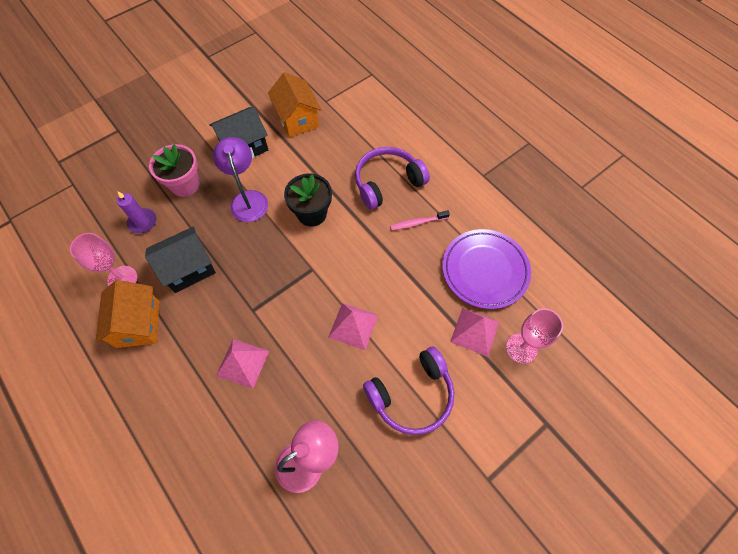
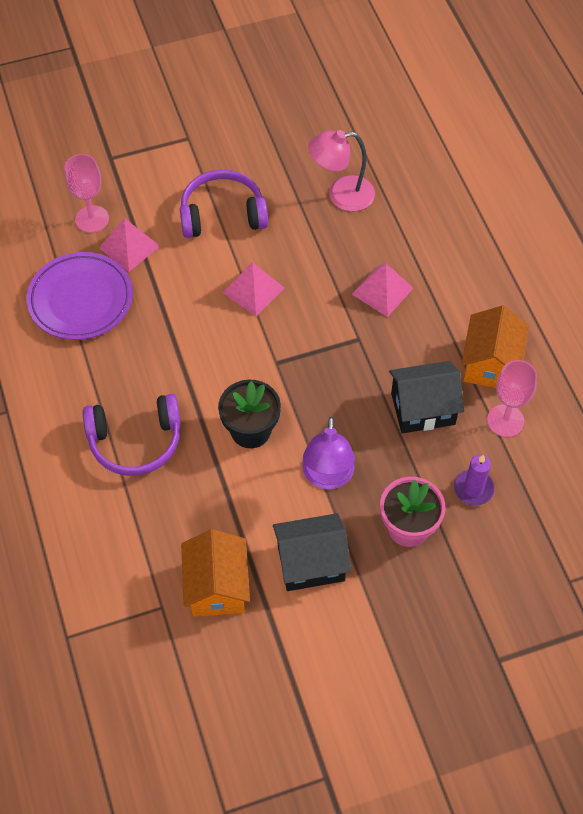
camera: 160 degrees left, 5 degrees down
(417, 223) = (125, 377): pink toothbrush -> none

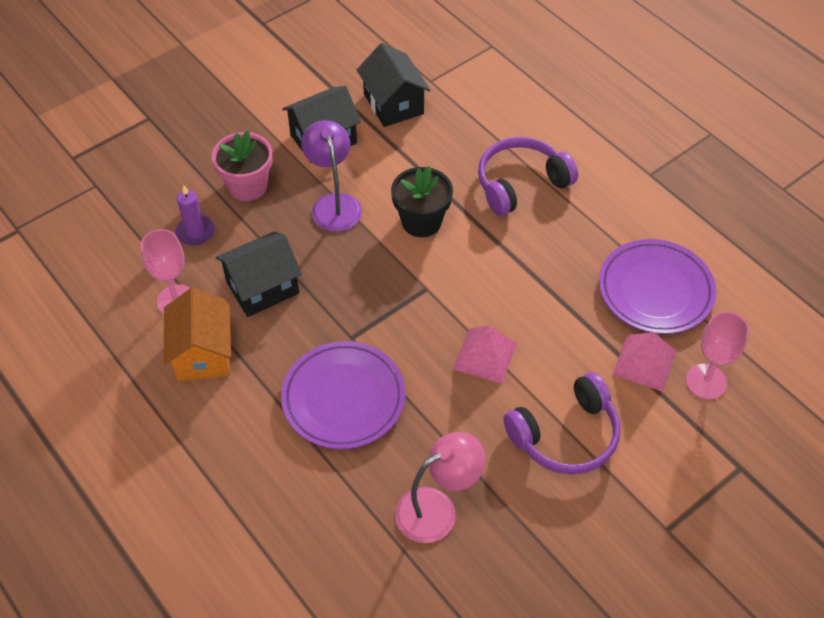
camera: 160 degrees right, 5 degrees down
(217, 586) = (393, 104): orange house -> black house
(382, 291) = (343, 398): pink pyramid -> purple plate

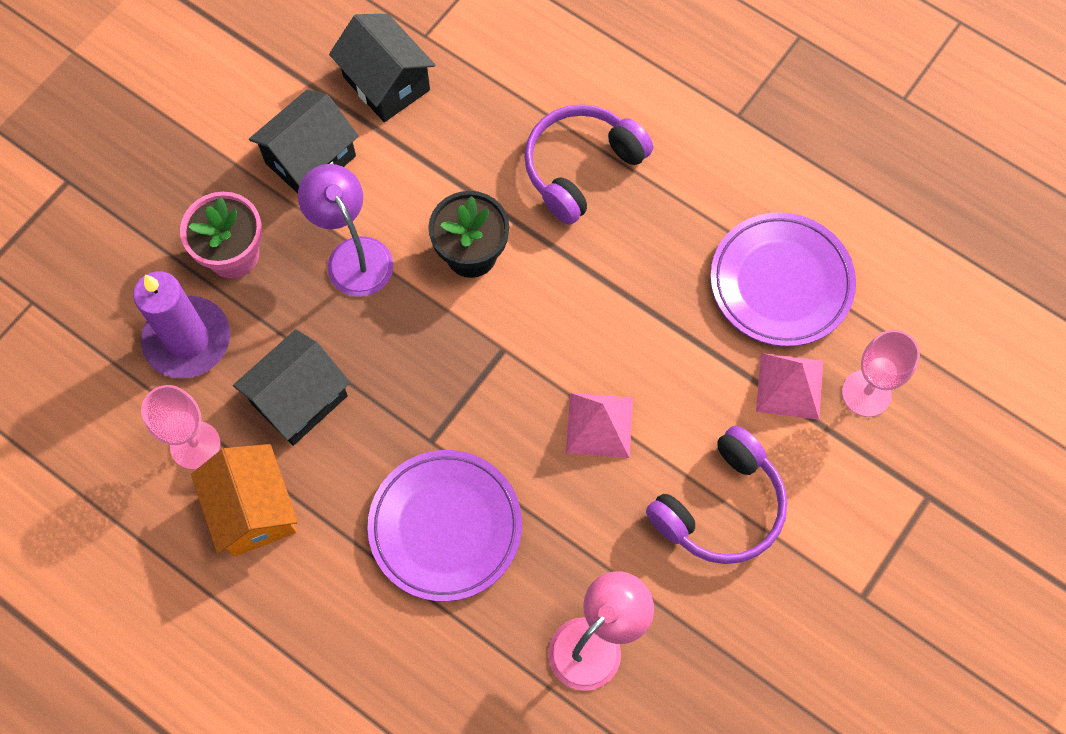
camera: 15 degrees left, 15 degrees up
(195, 232) = (187, 340): purple candle -> purple candle, size x1.72

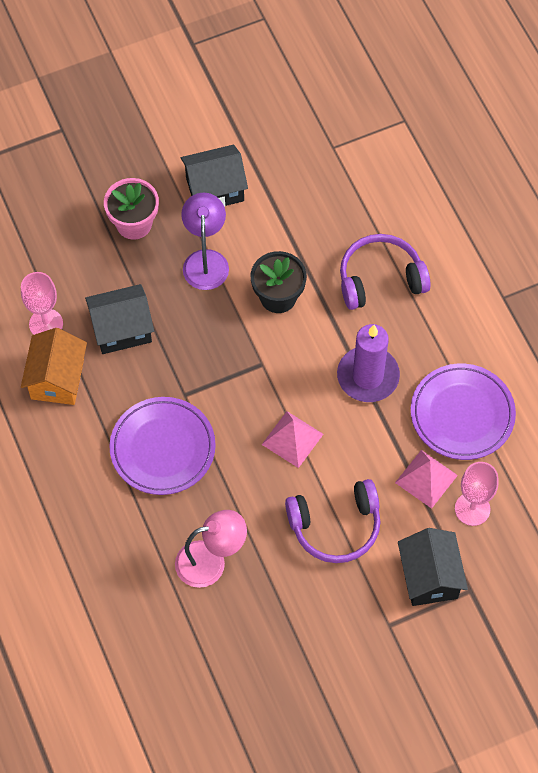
camera: 30 degrees right, 5 degrees down
(187, 340) = (77, 260): purple candle -> purple candle (368, 376)
(386, 83) = (290, 165): black house -> black house (429, 577)

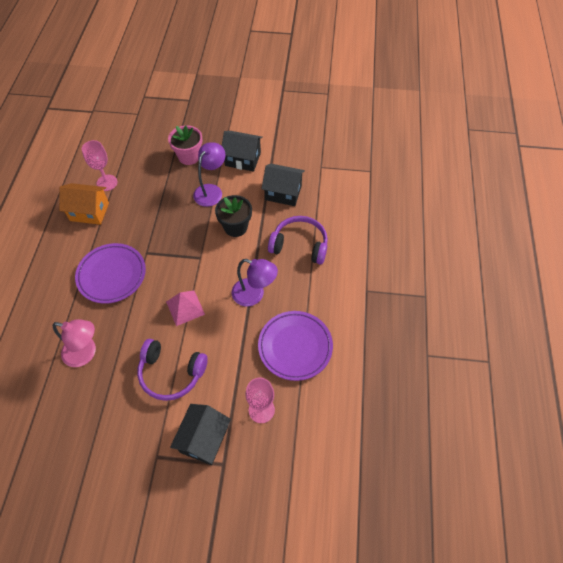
camera: 30 degrees right, 5 degrees down
(57, 379) = (89, 212): orange house -> orange house turned 60 degrees clockwise
(122, 329) = (141, 203): black house -> black house (283, 193)
(368, 376) = (254, 295): purple candle -> purple lamp
(426, 478) = (246, 374): pink pyramid -> none

